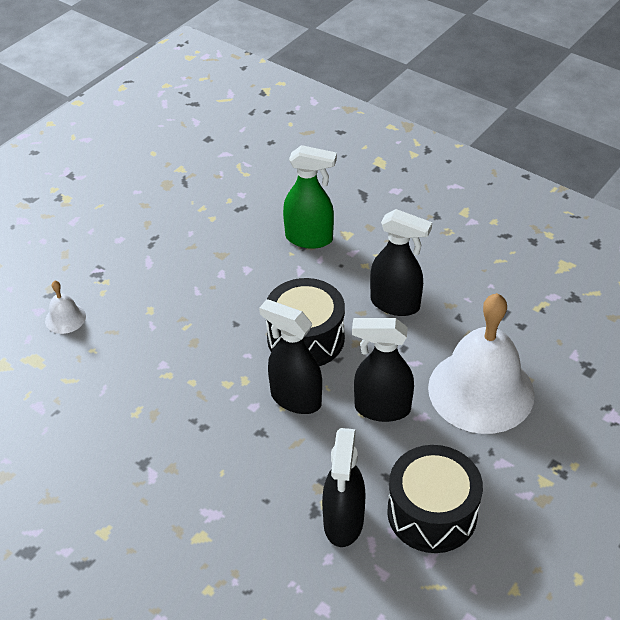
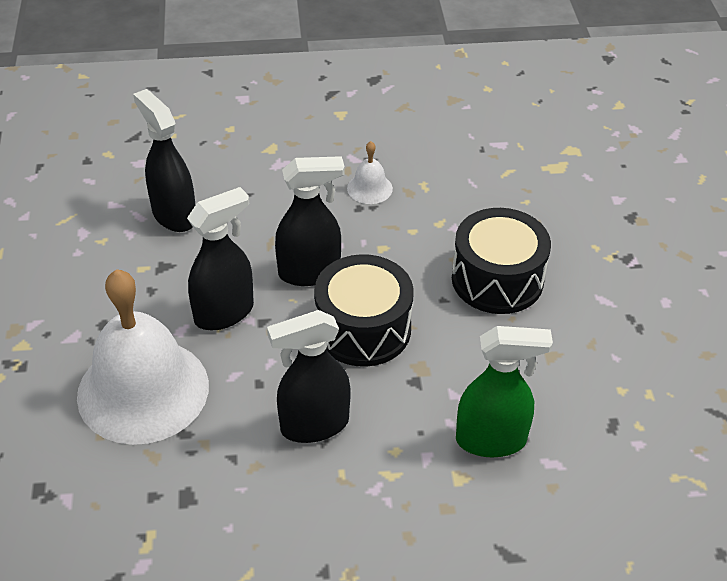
camera: 135 degrees right, 0 degrees up
(65, 318) = (587, 208): white bell -> white bell (369, 188)
(309, 238) = (491, 440): green spray bottle -> green spray bottle turned 150 degrees counterclockwise
(432, 513) = (107, 262): black drum -> black drum (497, 279)

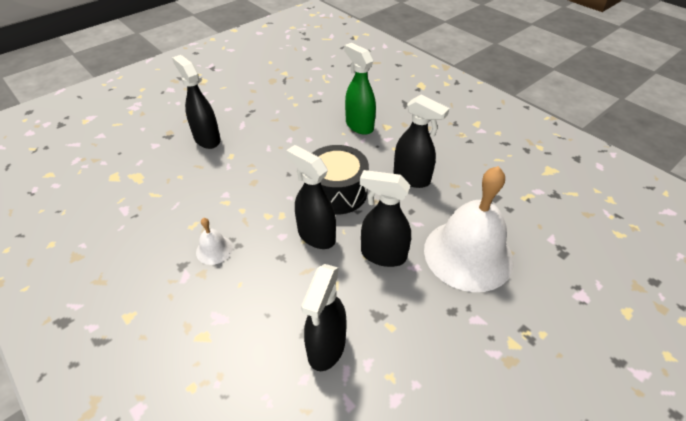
camera: 125 degrees left, 0 degrees up
(497, 279) = (256, 161): black drum -> none
(593, 250) = (207, 139): none -> black spray bottle

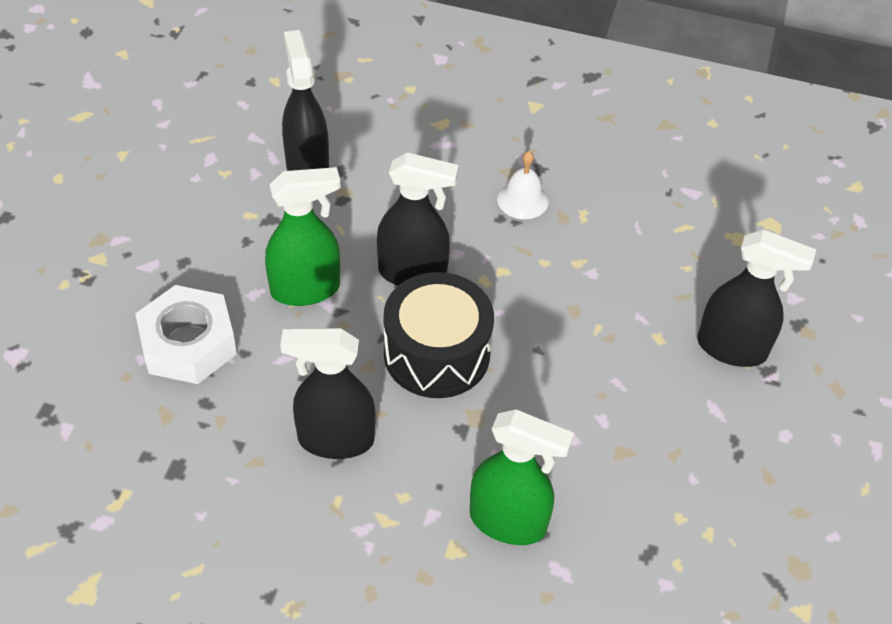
camera: 145 degrees right, 5 degrees up
(382, 255) = (306, 289): black spray bottle -> green spray bottle
(468, 254) = (188, 344): white bell -> white nut

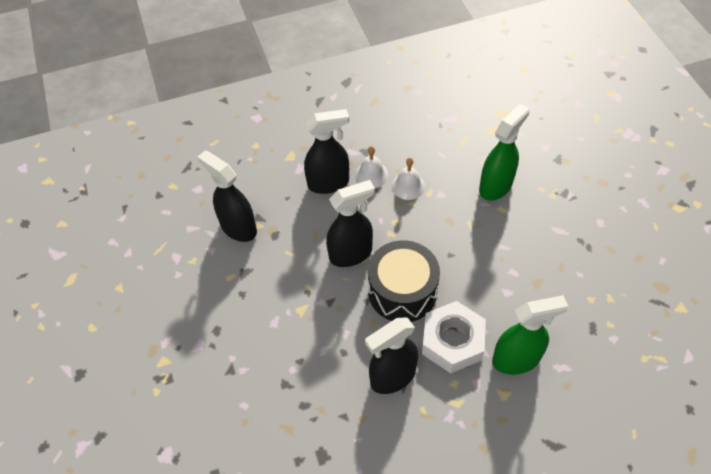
camera: 30 degrees left, 5 degrees up
(188, 344) = (263, 377): white nut -> white nut (452, 341)
(306, 289) = (301, 301): green spray bottle -> green spray bottle (496, 186)
(558, 239) = (408, 186): none -> white bell
(732, 348) = (540, 192): black spray bottle -> black spray bottle (329, 183)

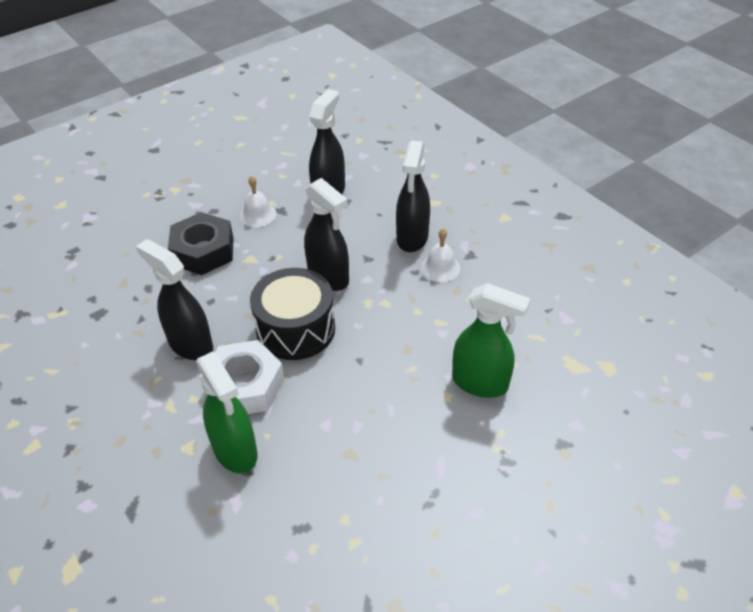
camera: 70 degrees right, 10 degrees down
(273, 348) = (203, 251): none -> black nut
(329, 183) = (412, 238): black spray bottle -> black spray bottle turned 45 degrees clockwise
(408, 186) = (440, 301): white bell -> white bell (258, 215)

